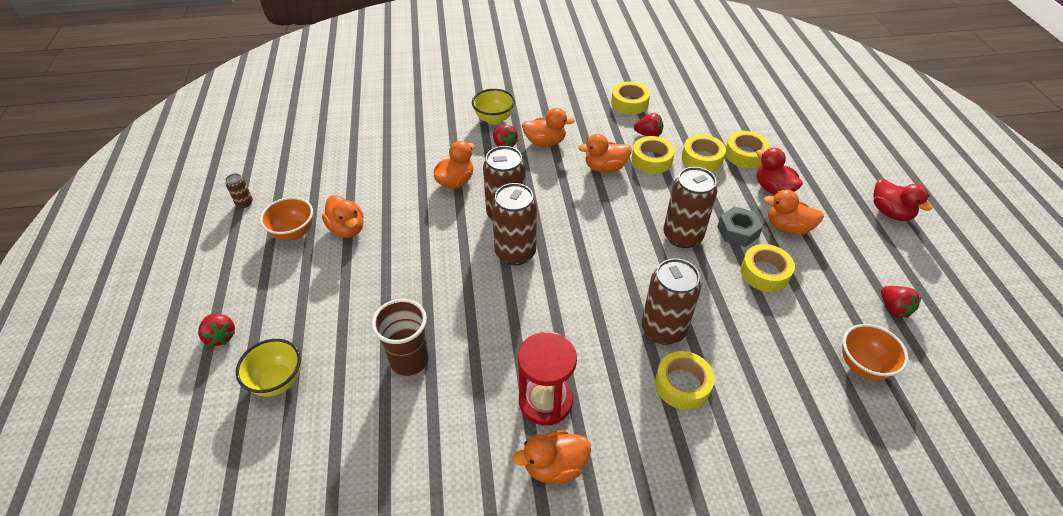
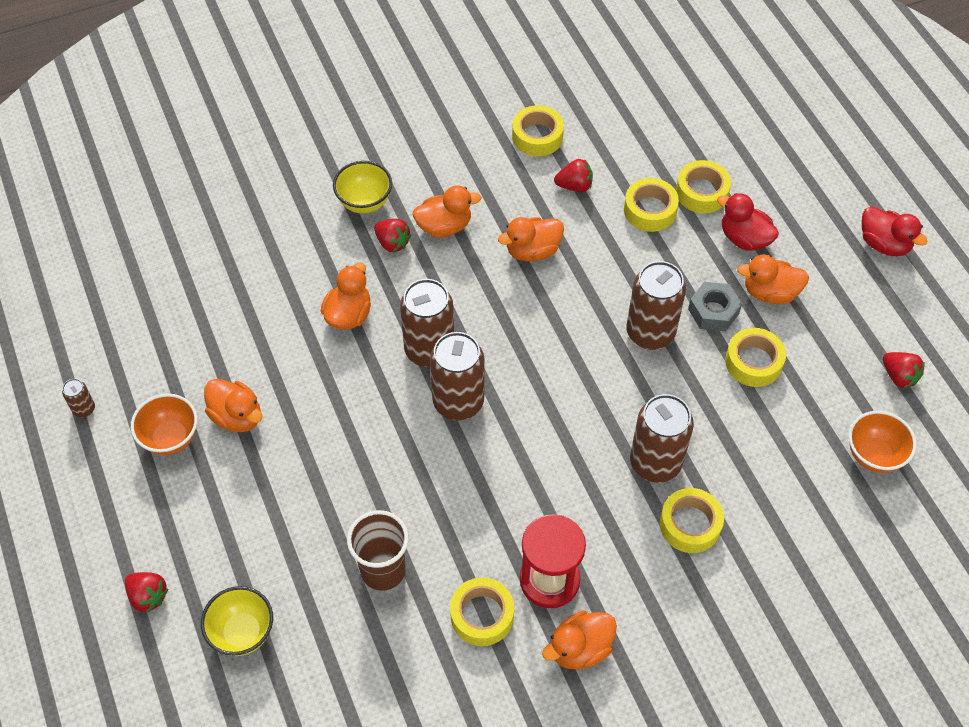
camera: 15 degrees left, 10 degrees up
(651, 160) = (588, 226): yellow tape -> yellow tape (482, 615)

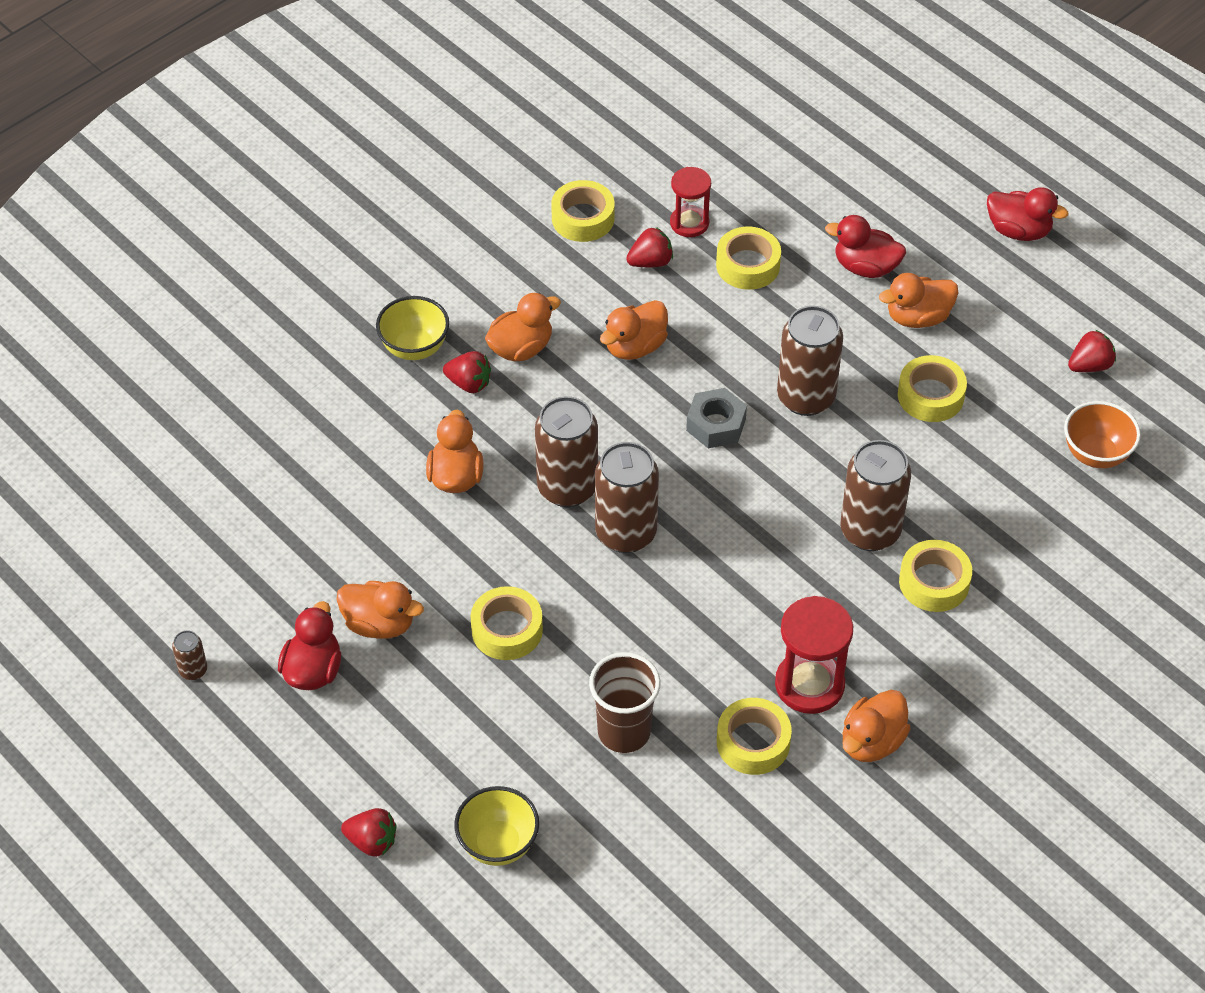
camera: 20 degrees left, 5 degrees down
(170, 438) = (313, 670): orange bowl -> red duck
(618, 163) = (689, 223): none -> red hourglass
(702, 192) = (797, 229): yellow tape -> yellow tape (507, 630)
(713, 311) = (864, 354): grey nut -> grey nut (716, 425)
(899, 376) = (1089, 365): red strawberry -> red strawberry turned 60 degrees counterclockwise

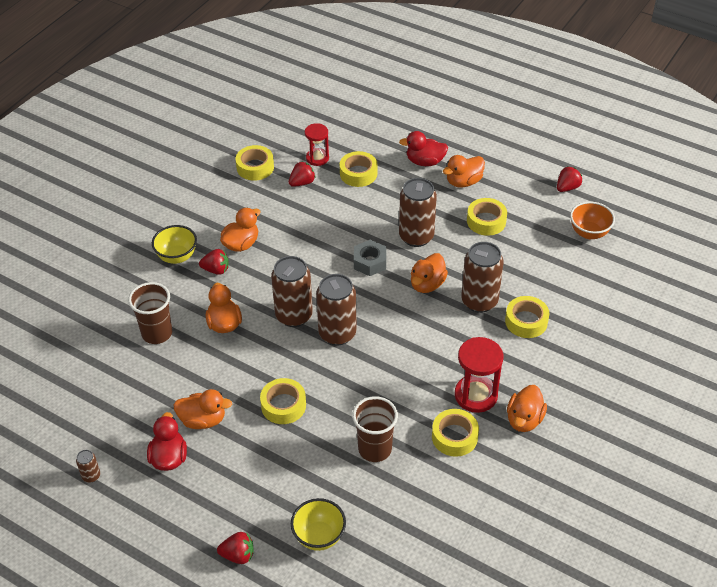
camera: 15 degrees left, 5 degrees down
(349, 468) = (157, 333): none -> brown cup
(635, 346) = (308, 229): orange duck -> orange duck (427, 284)
(1018, 231) = (502, 127): red duck -> none

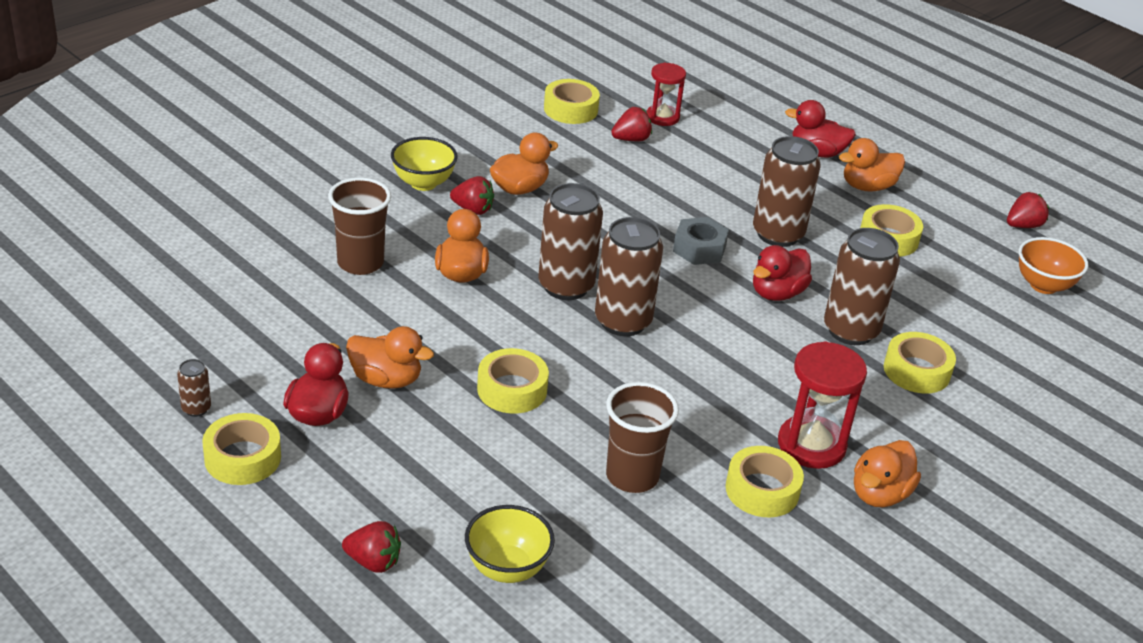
camera: 10 degrees right, 10 degrees down
(358, 173) = (715, 146): yellow tape -> yellow tape (242, 458)
(427, 284) = (777, 293): orange duck -> red duck

